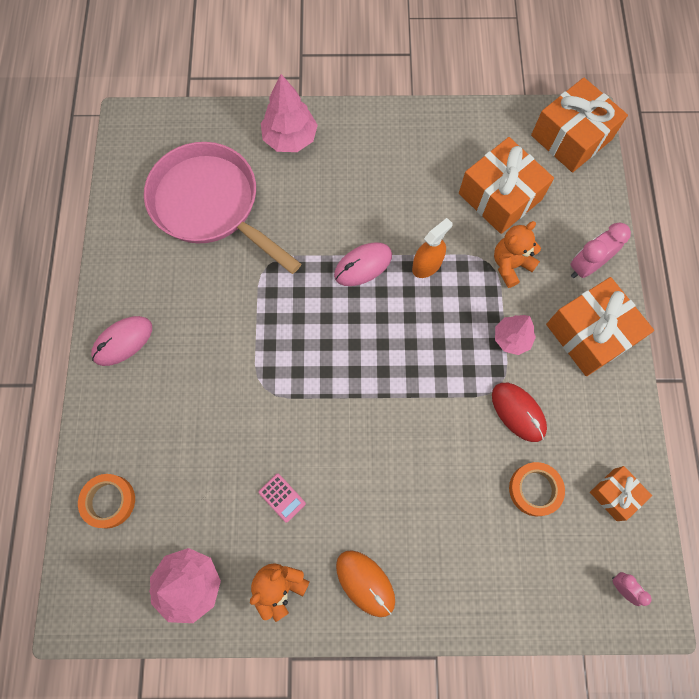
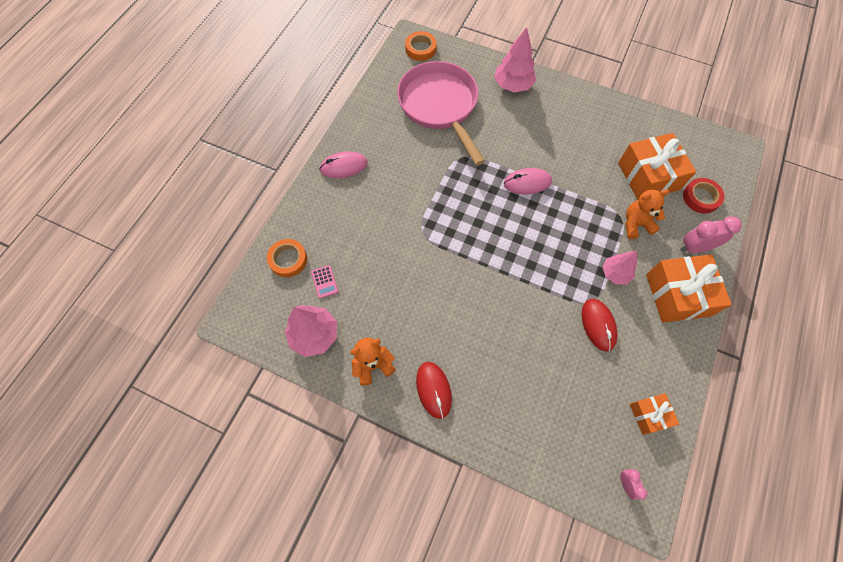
camera: 25 degrees right, 5 degrees down
(282, 498) = (402, 307): pink calculator -> pink calculator (324, 282)
(365, 583) = (434, 389): orange mouse -> red mouse
(427, 265) = (573, 200): orange spray bottle -> none
(535, 489) = (587, 383): orange tape -> orange tape (420, 49)
(569, 199) = (701, 197): none -> red tape
(571, 137) = (721, 157): orange gift -> none

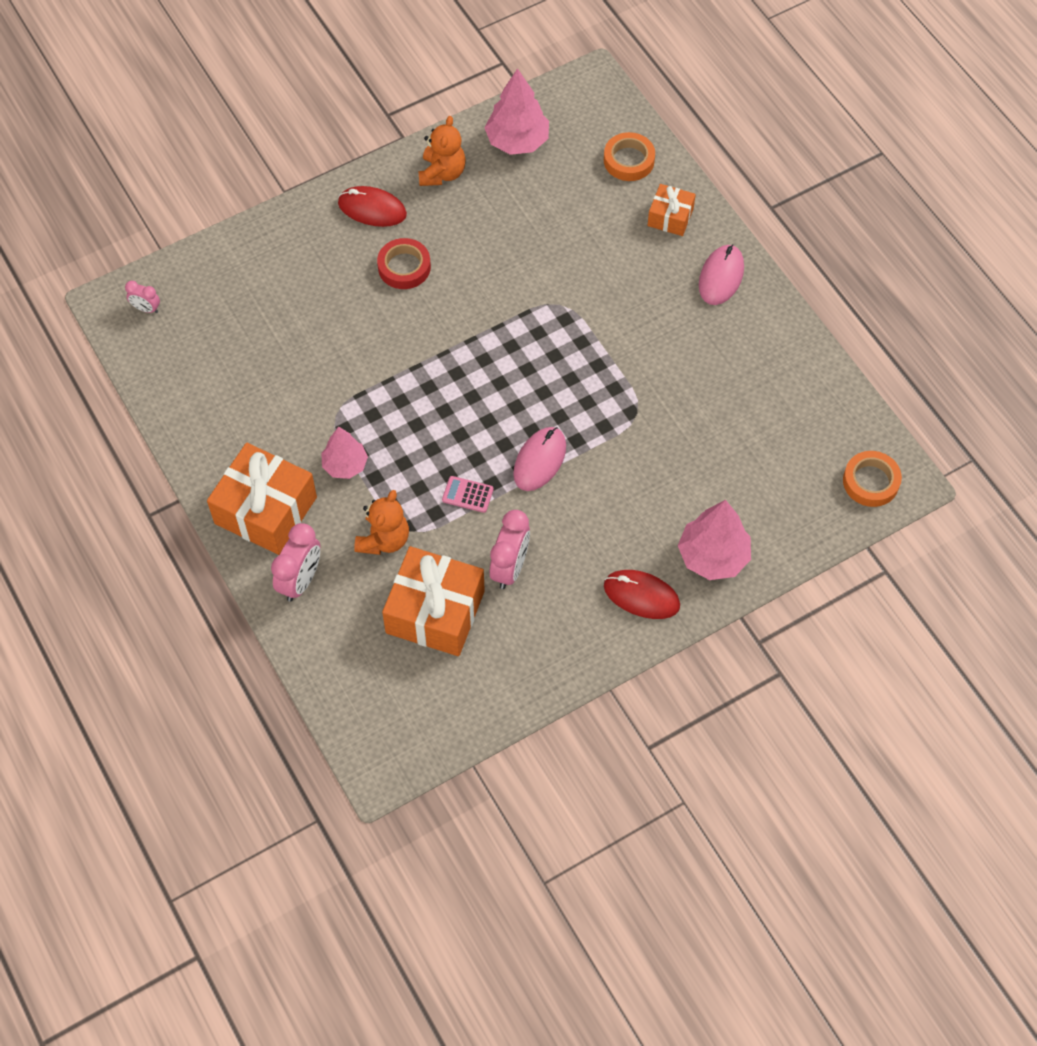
camera: 125 degrees right, 5 degrees down
(324, 282) = (573, 179): pink calculator -> pink calculator (467, 494)
(440, 106) = (742, 440): pink pan -> none
(596, 159) = (510, 567): none -> pink clock
(598, 325) = (305, 401): red mouse -> red mouse (641, 596)
(649, 415) = (180, 377): orange gift -> orange gift (670, 217)
(701, 197) = (354, 649): red tape -> red tape (404, 267)

